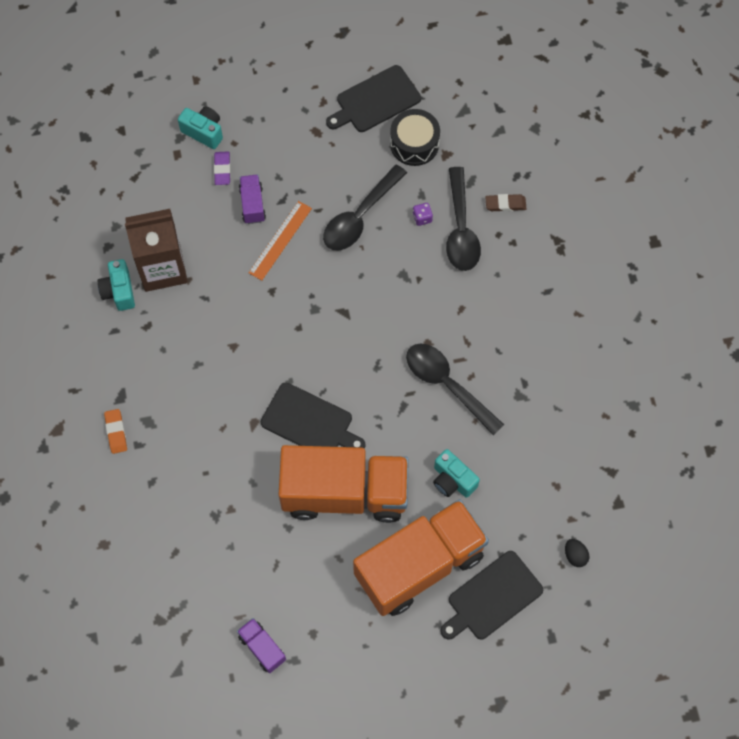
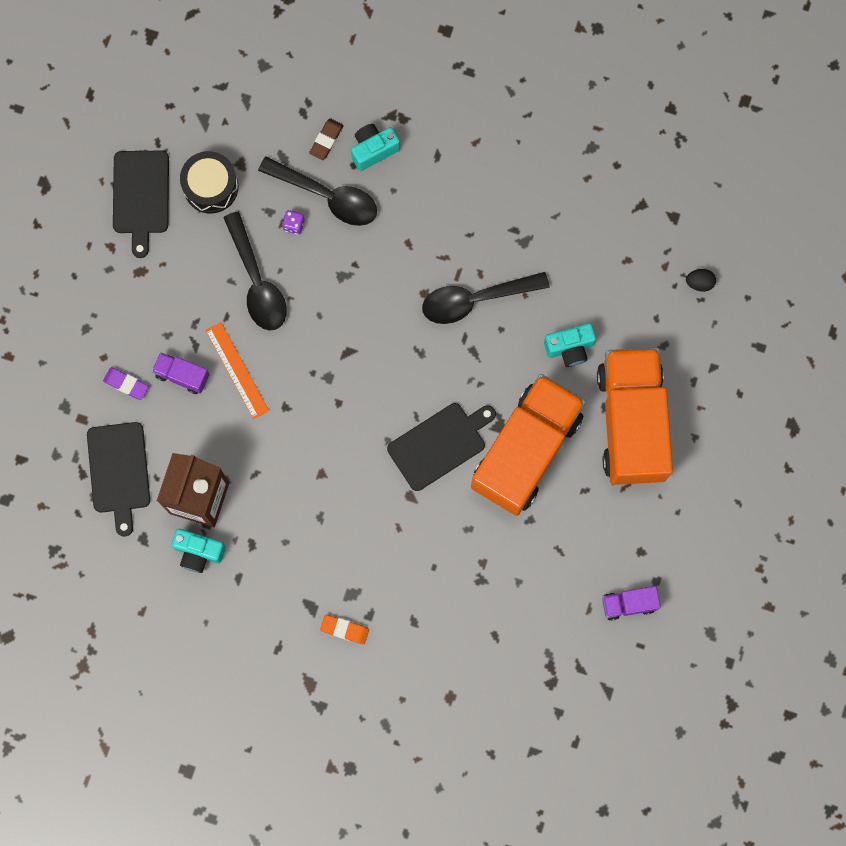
camera: 60 degrees left, 10 degrees up
(203, 132) = (73, 380): turquoise camera -> turquoise camera (373, 150)
(492, 597) = (696, 377): black cutting board -> black cutting board (119, 472)

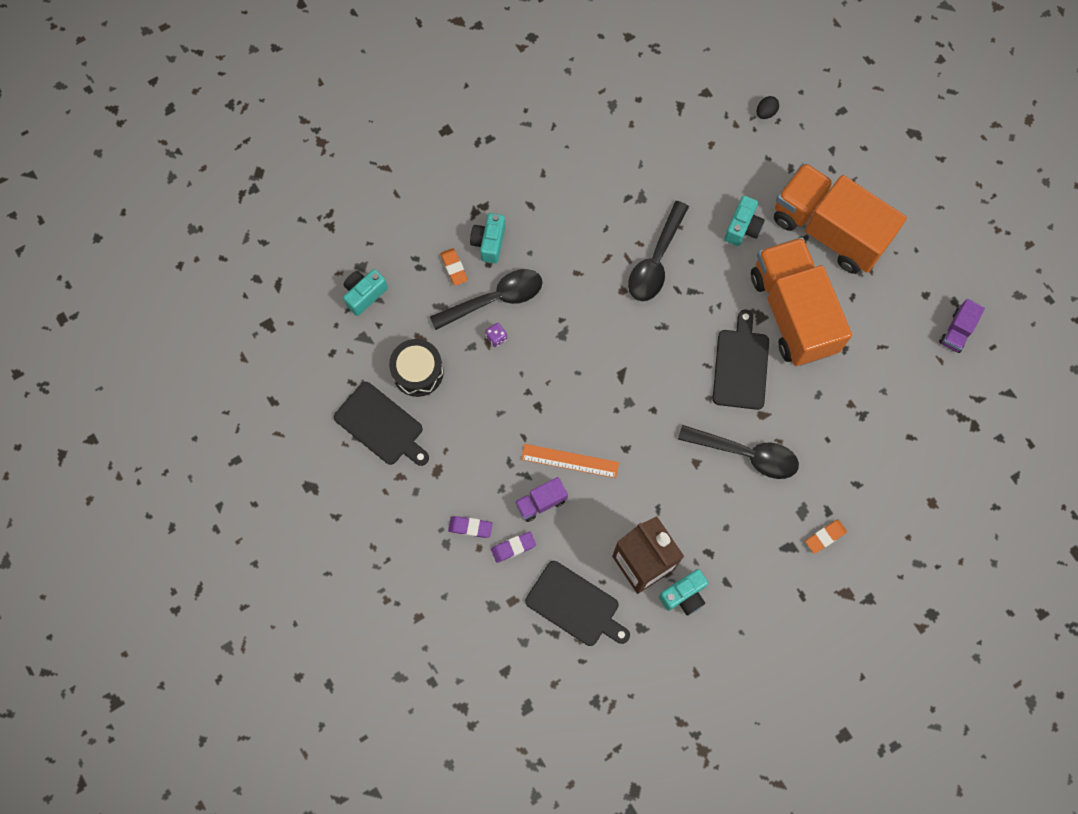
camera: 50 degrees left, 5 degrees down
(115, 336) = (470, 527): none -> purple eraser
(241, 89) = (364, 294): none -> turquoise camera
(257, 282) = (516, 395): black spoon -> black spoon (746, 454)
(326, 140) = (454, 268): brown eraser -> orange eraser

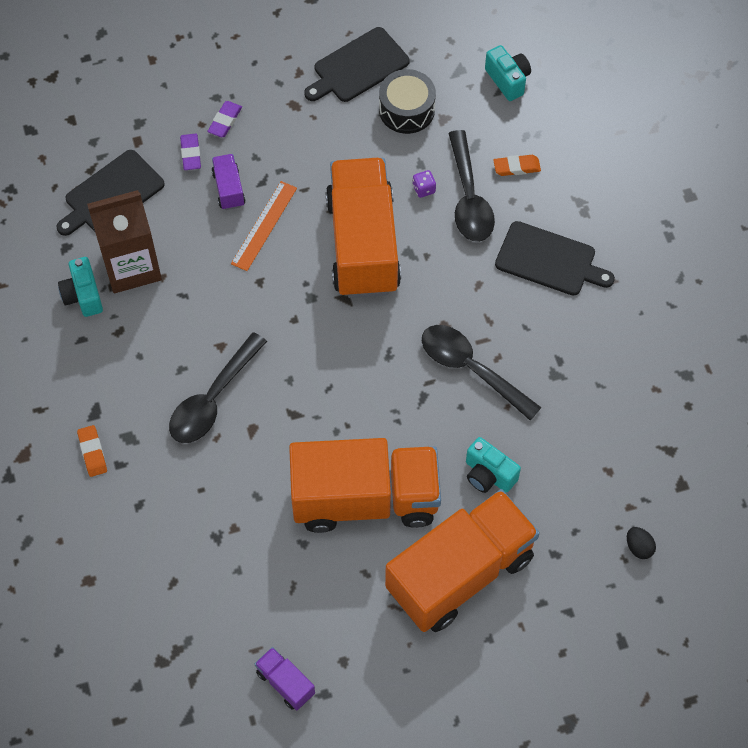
camera: 105 degrees right, 10 degrees down
(489, 243) = (538, 207): turquoise camera -> none
(565, 373) = (363, 244): none -> orange truck
(741, 365) = (317, 423): black cutting board -> black cutting board (549, 260)

